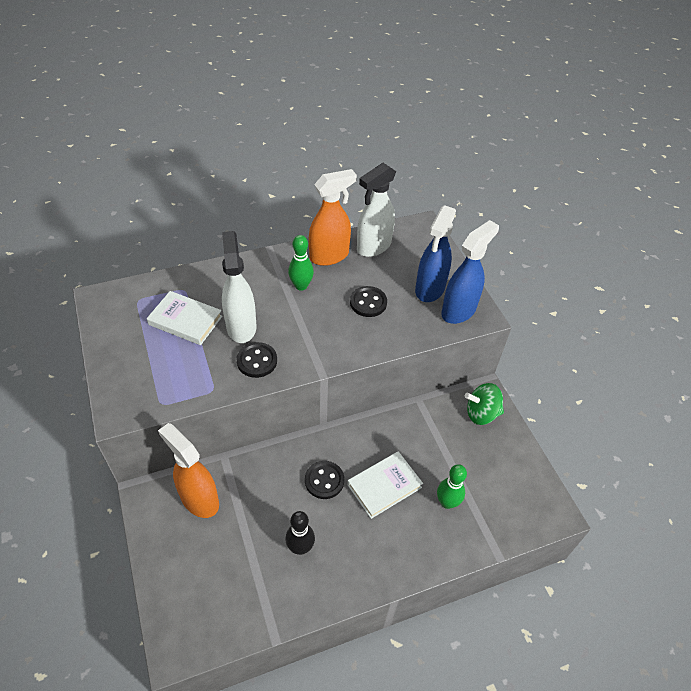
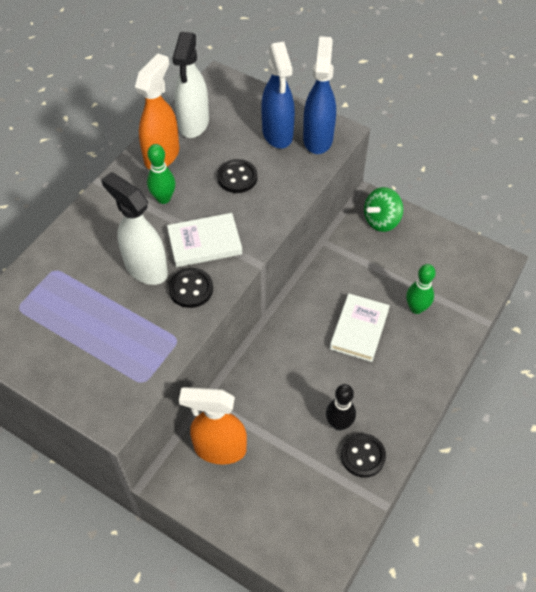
camera: 35 degrees left, 5 degrees up
(185, 320) = (87, 296): white book -> white book (204, 243)
(324, 480) = (309, 359): black button -> black button (363, 456)

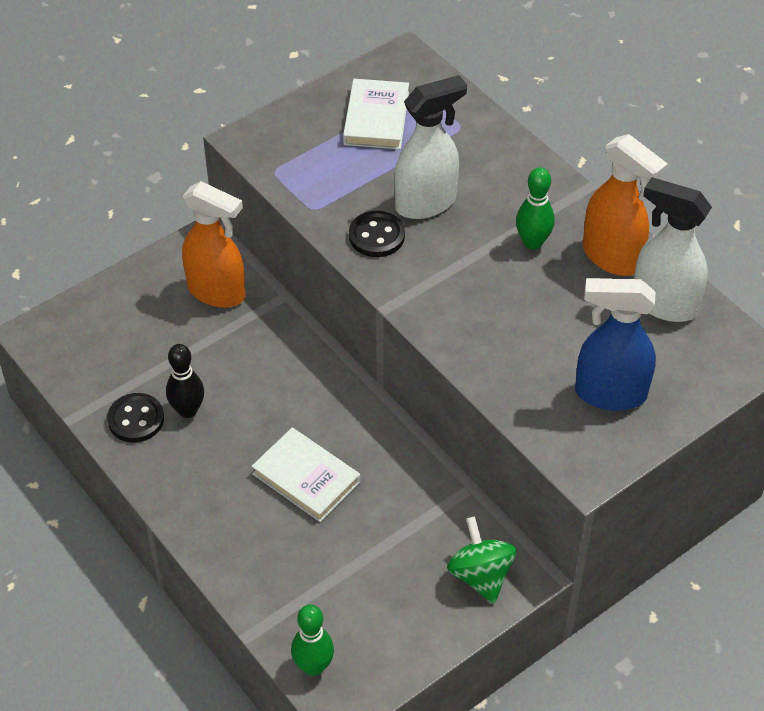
camera: 110 degrees right, 5 degrees down
(204, 243) = (441, 265): white book -> white book (376, 118)
(219, 449) = (217, 292): orange spray bottle -> orange spray bottle turned 90 degrees clockwise
(237, 177) = (540, 325): black button -> none
(318, 138) = (583, 439): blue spray bottle -> none
(416, 308) = (308, 557): green bowling pin -> green bowling pin (313, 666)

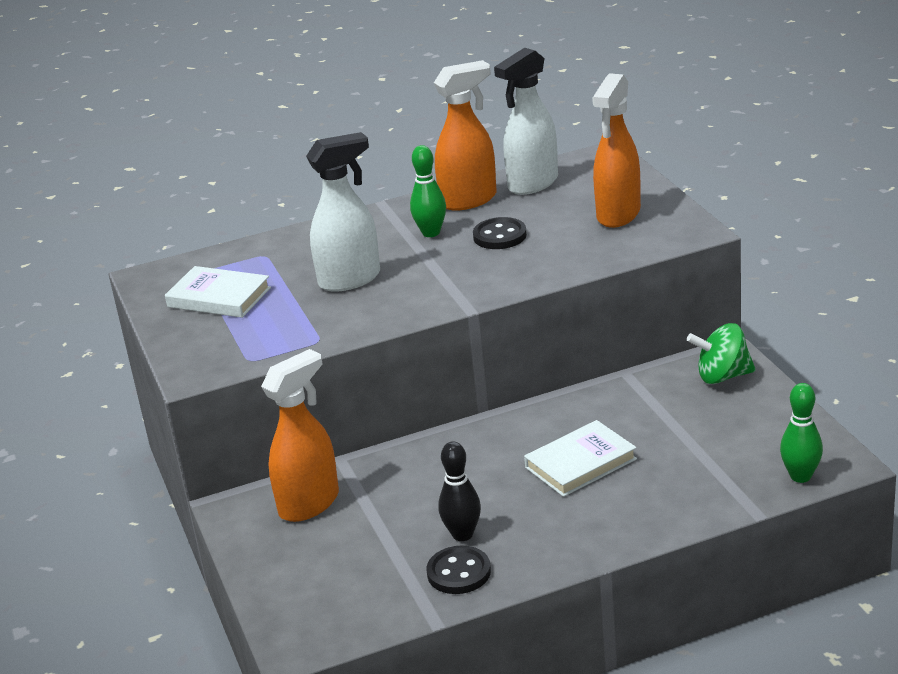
camera: 70 degrees left, 20 degrees down
(376, 236) = (376, 308): black button -> black button (499, 236)
(426, 203) = (350, 279): white spray bottle -> white spray bottle turned 75 degrees clockwise
(609, 394) = (618, 215): blue spray bottle -> orange spray bottle

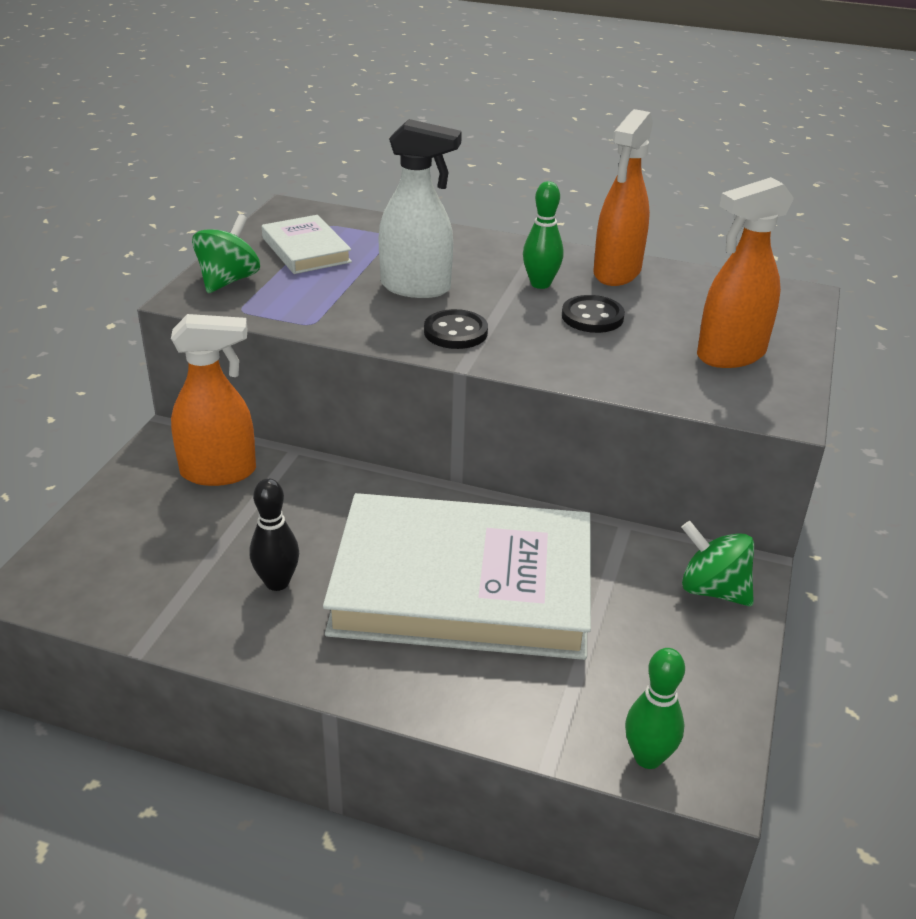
camera: 35 degrees right, 5 degrees up
(200, 347) = (228, 280): none -> green spinning top
(459, 572) = (223, 616): black button -> black button (455, 332)
(469, 200) = (616, 273): orange spray bottle -> orange spray bottle turned 105 degrees clockwise
(532, 184) = (693, 287): white spray bottle -> none
(580, 463) = (463, 586): white book -> white book, size x2.22

